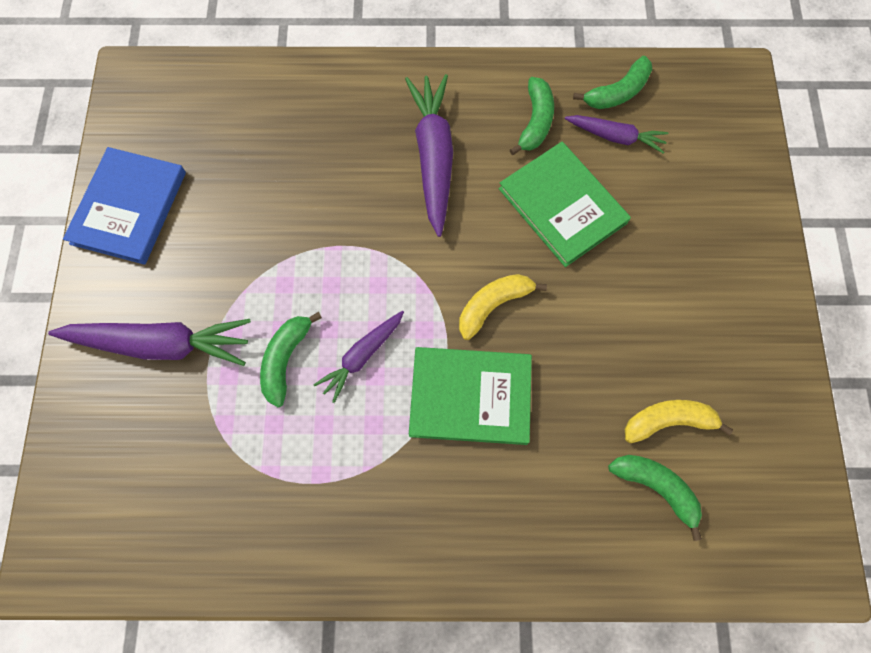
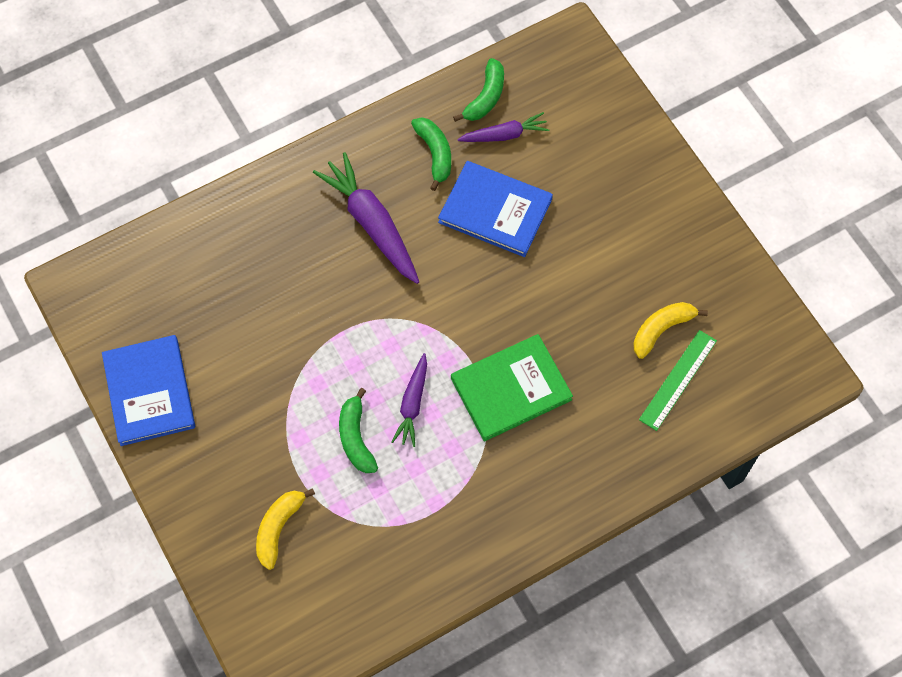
camera: 30 degrees left, 5 degrees down
(161, 344) = (250, 479): purple carrot -> none
(493, 305) = (487, 314): yellow banana -> yellow banana (278, 528)
(562, 205) = (495, 210): green book -> blue book
(656, 487) = (678, 380): green banana -> green ruler

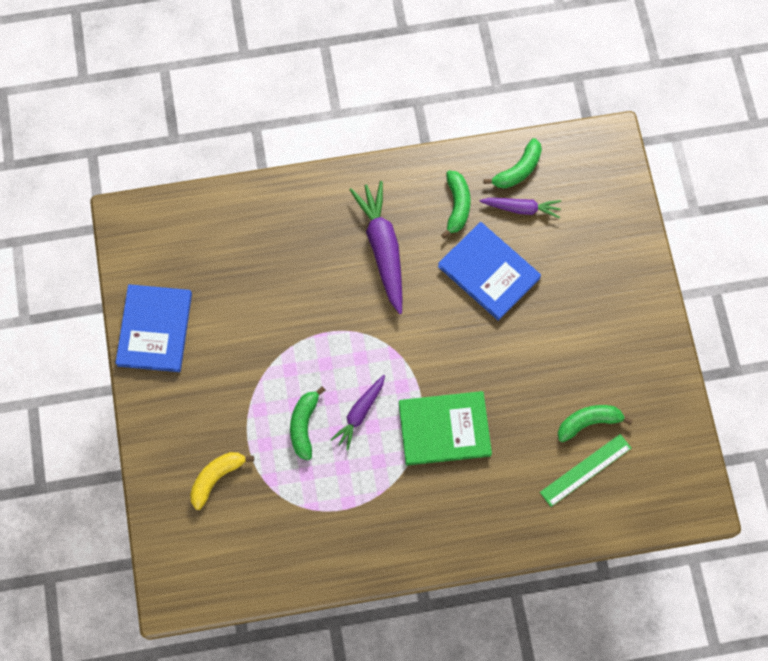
camera: 20 degrees right, 5 degrees up
(661, 329) = (588, 422): yellow banana -> green banana

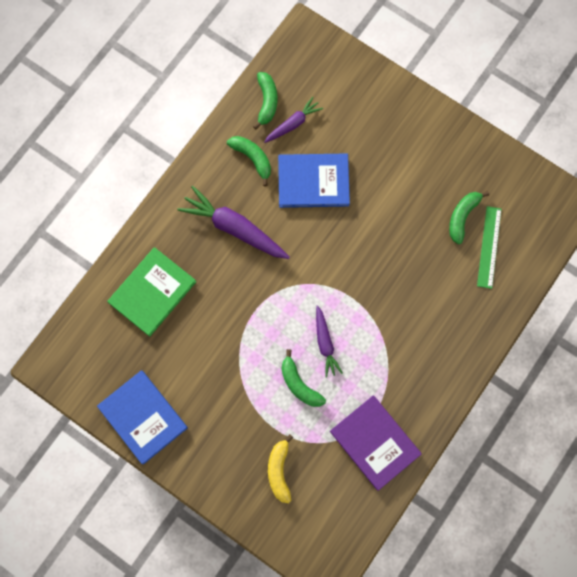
camera: 45 degrees left, 5 degrees up
(316, 534) = (375, 442): none -> purple book
(444, 429) = (384, 303): green book -> green book (152, 292)

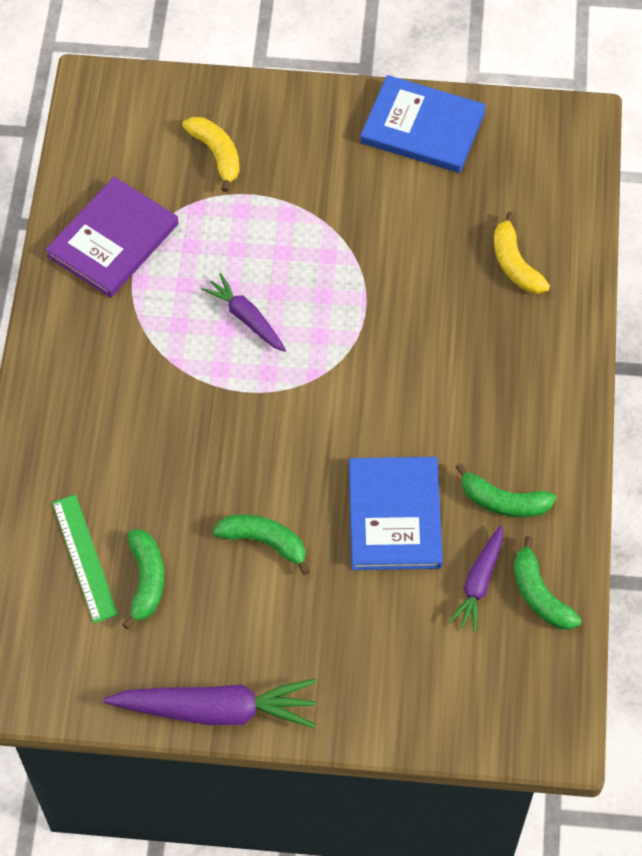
camera: 150 degrees right, 15 degrees down
(152, 292) = (515, 264): green book -> yellow banana
(234, 228) = (463, 396): purple carrot -> purple carrot (216, 710)
(299, 384) = (251, 256): green banana -> green banana (264, 542)
(313, 181) = (395, 516): blue book -> blue book turned 60 degrees counterclockwise
(375, 442) = (113, 240): purple book -> purple book turned 75 degrees counterclockwise

